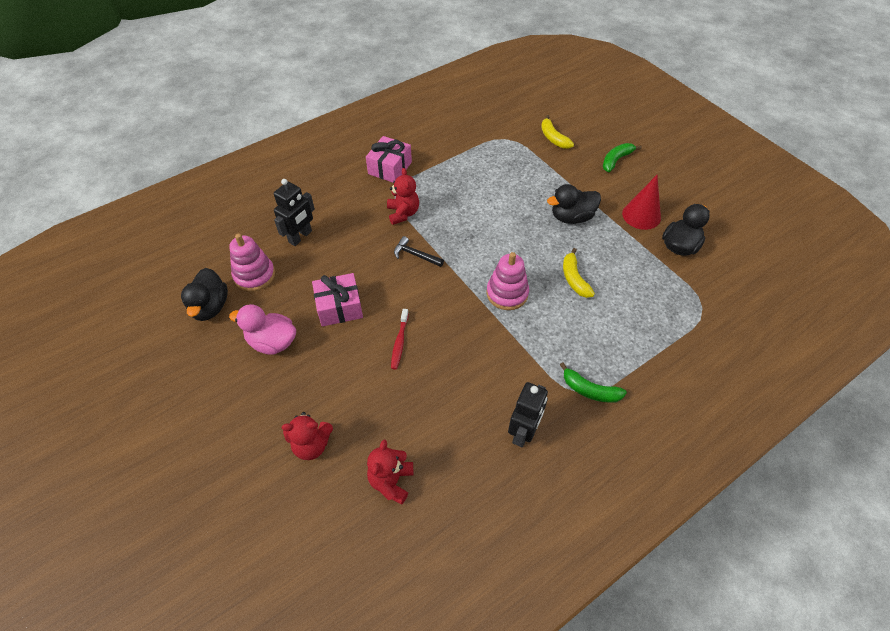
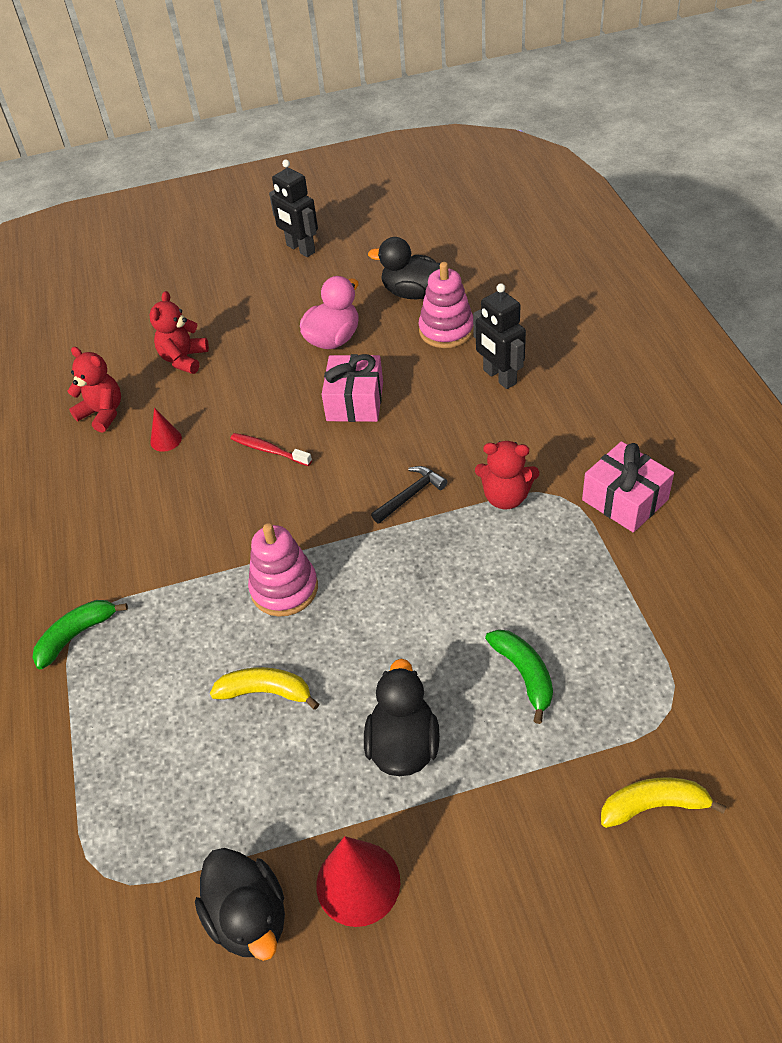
camera: 115 degrees right, 5 degrees down
(407, 416) = (166, 440): none -> red cone
(523, 432) = (73, 542): black robot -> black robot (300, 249)
(616, 160) = (542, 915): green banana -> green banana (524, 674)

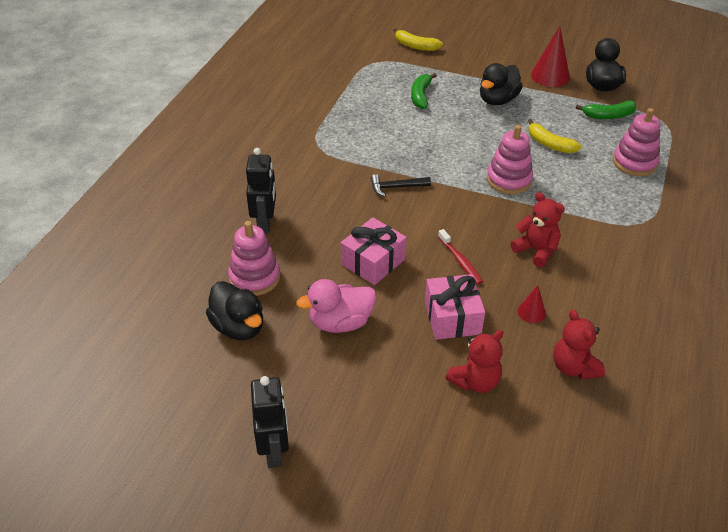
camera: 150 degrees left, 5 degrees down
(76, 635) = (648, 217): green banana -> green banana (608, 116)
(124, 732) = (634, 162): none -> pink stacking toy
(505, 497) = (346, 159): red teddy bear -> red teddy bear (536, 250)
(624, 500) = (289, 128): pink gift -> pink gift (452, 317)

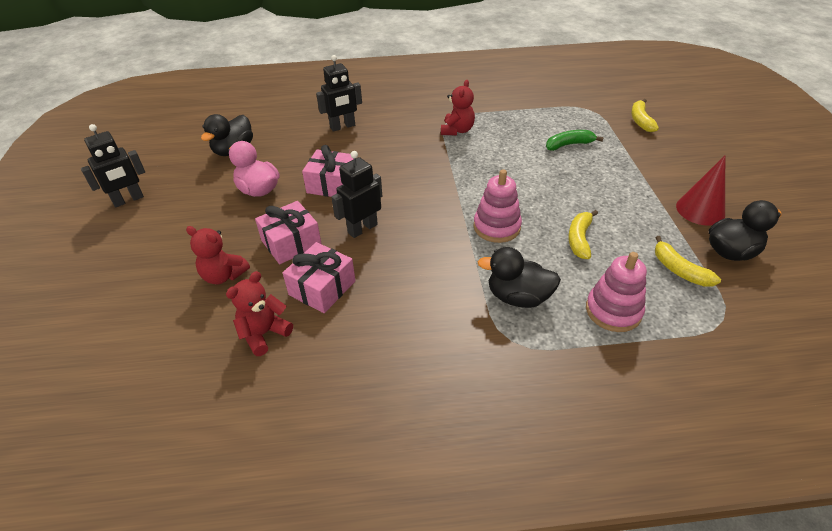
camera: 65 degrees right, 0 degrees up
(254, 277) = (284, 141): pink stacking toy -> none
(396, 187) = (431, 169): black hammer -> none
(460, 261) = (362, 228): red toothbrush -> black robot
(497, 100) = (614, 188): black duck -> black duck (518, 297)
(531, 312) = (322, 288): red cone -> pink gift
(536, 250) = (408, 270): red teddy bear -> red teddy bear (457, 130)
(608, 116) = (679, 270): green banana -> yellow banana

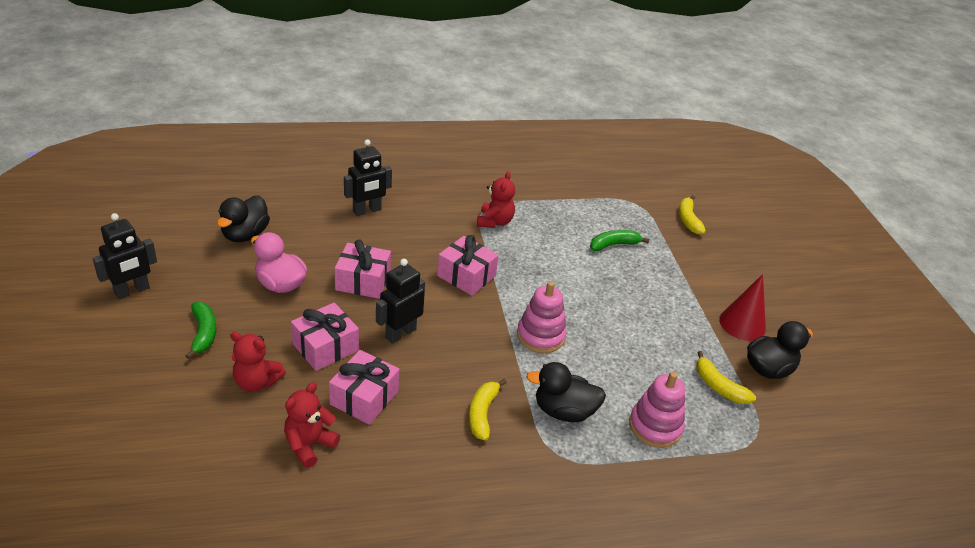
camera: 10 degrees left, 5 degrees down
(183, 234) = (203, 333): none -> green banana
(428, 176) = (466, 276): none -> pink gift
(579, 239) = (624, 351): yellow banana -> yellow banana (482, 413)

